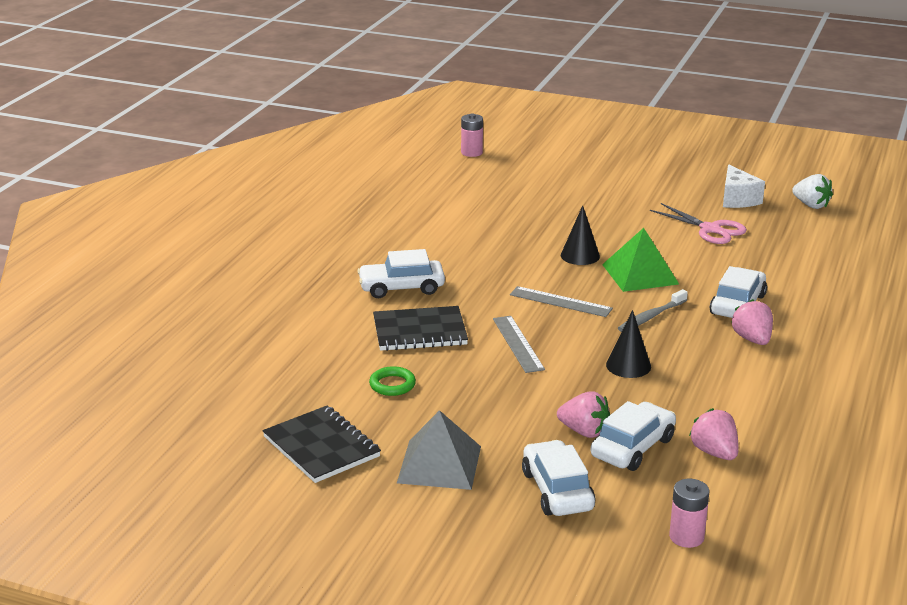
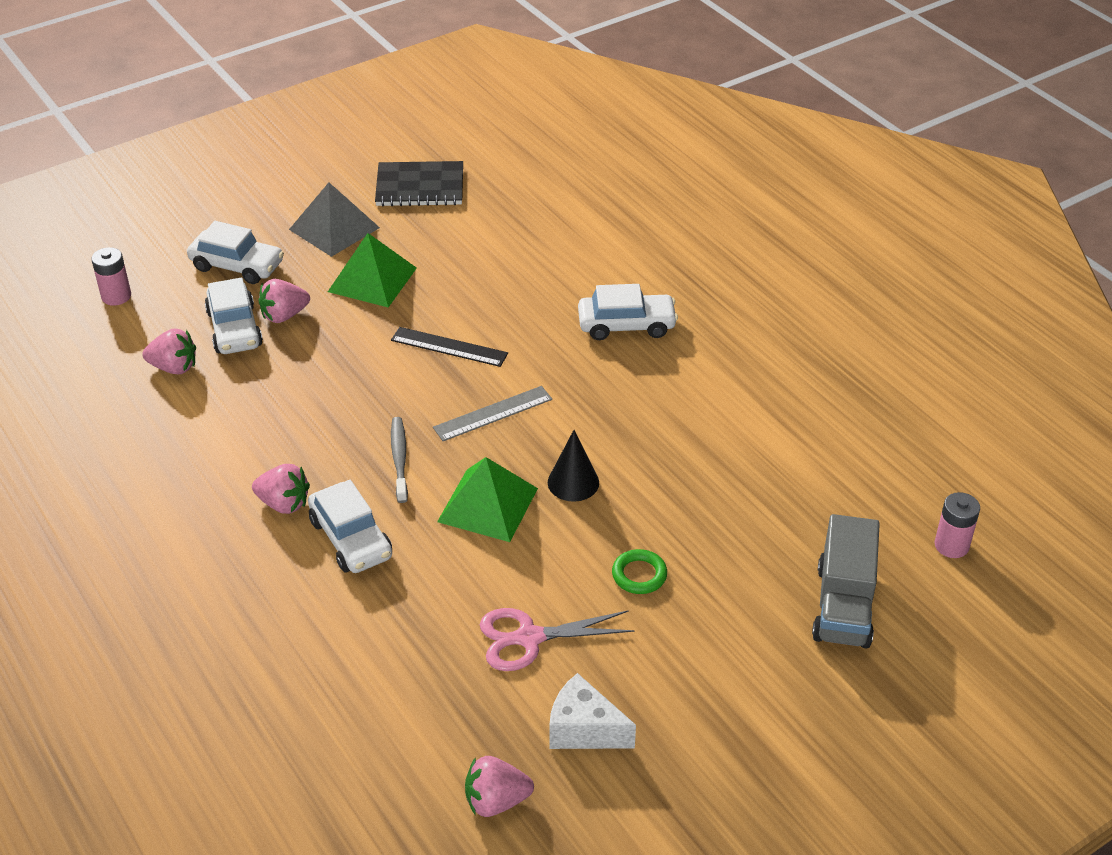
camera: 125 degrees right, 15 degrees up
(392, 385) = (464, 250): green ring -> green ring (639, 575)
(401, 288) = (626, 325): white car -> white car turned 60 degrees clockwise
(420, 331) = (532, 300): black notebook -> none
(484, 411) = (372, 279): none -> green pyramid
(517, 344) = (449, 347): grey ruler -> black ruler
(556, 166) = (843, 605): none -> grey truck
(628, 365) = (340, 393): black cone -> none
(811, 205) = (496, 801): white strawberry -> pink strawberry

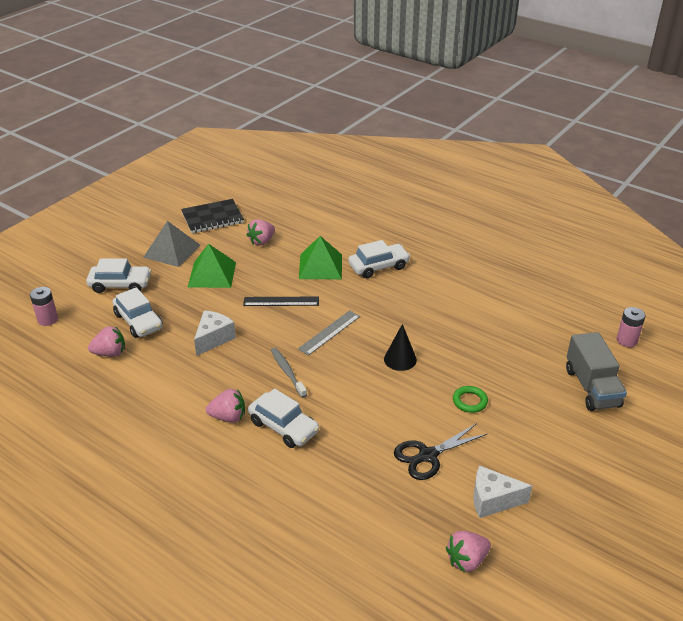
camera: 20 degrees left, 5 degrees down
(284, 315) = (167, 306): pink strawberry -> pink strawberry (262, 241)
(323, 381) = (213, 339): none -> white cheese
(488, 504) = (357, 385): green pyramid -> green pyramid (320, 266)
(529, 638) = (428, 455): pink scissors -> black scissors

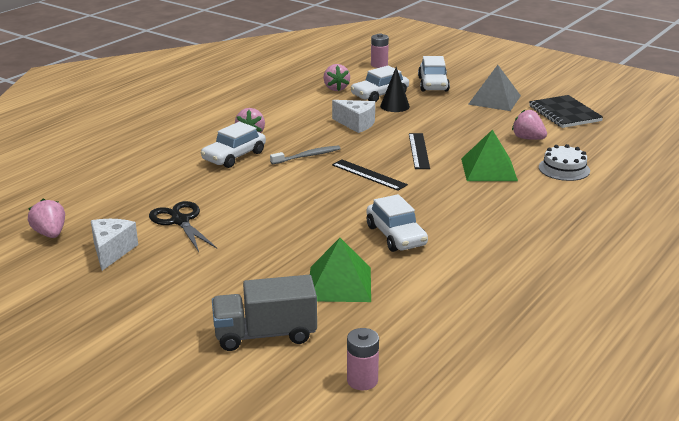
camera: 90 degrees right, 10 degrees down
(212, 274) = (459, 118): green pyramid -> green pyramid (340, 284)
(321, 231) = (564, 169): none -> white cake
(329, 332) = (369, 175): grey ruler -> black ruler
(378, 266) = (498, 202): white car -> white car (396, 236)
(400, 359) = (324, 211): black cone -> black cone (395, 106)
(470, 401) = (253, 248): green ring -> none

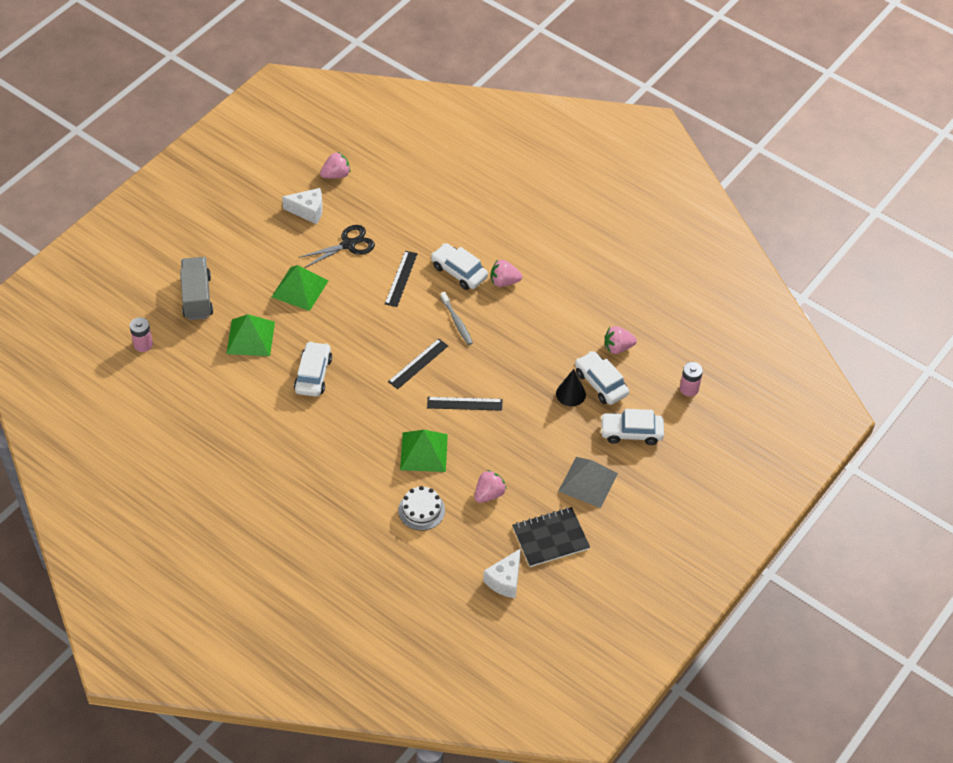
camera: 90 degrees right, 25 degrees up
(241, 187) = (401, 278): none -> black ruler
(252, 251) = (300, 288): none -> green pyramid
(356, 124) = (526, 360): white cheese -> white cheese (505, 580)
(396, 236) = (313, 374): white car -> white car turned 120 degrees clockwise

